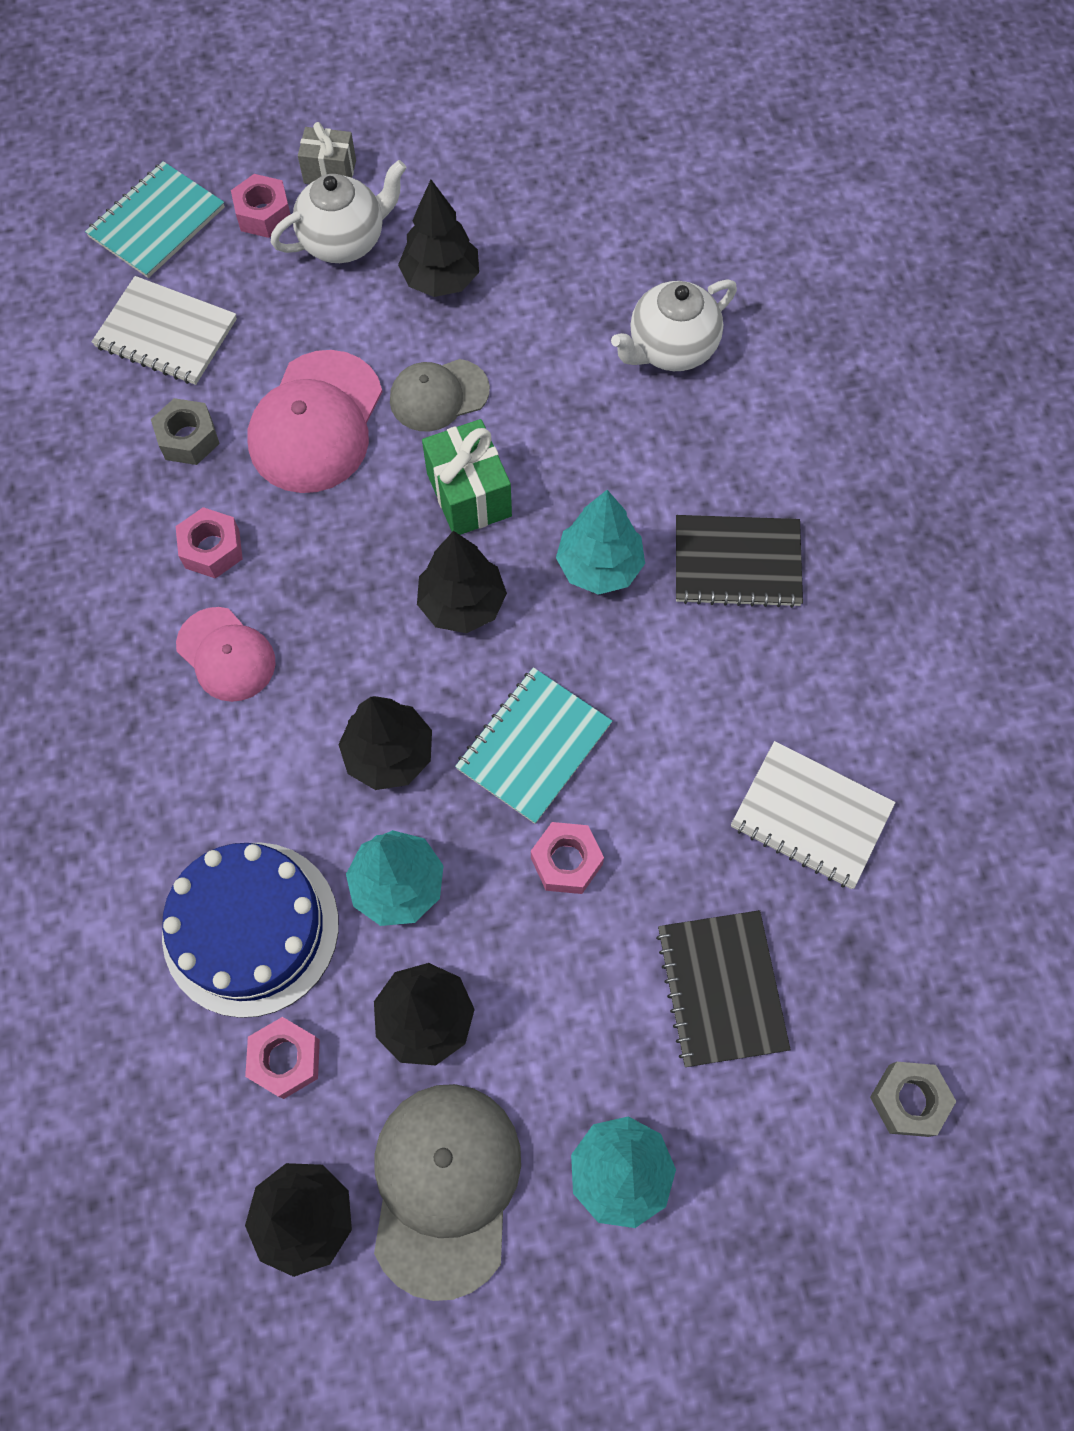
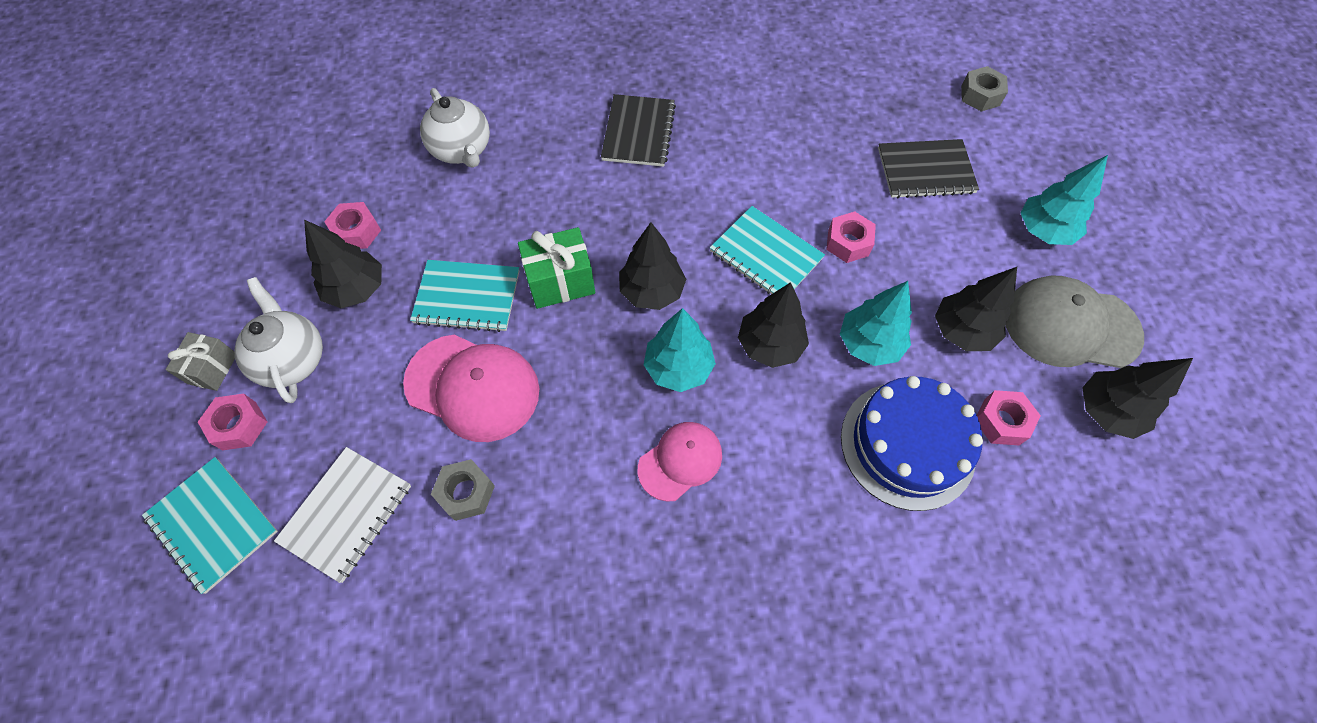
camera: 85 degrees left, 5 degrees down
(212, 549) = (580, 472): pink nut -> pink nut (357, 231)
(438, 395) = (467, 297): grey cap -> turquoise notebook
(599, 566) = (631, 206): turquoise tree -> turquoise tree (678, 368)
(811, 816) = (814, 116): white notebook -> none

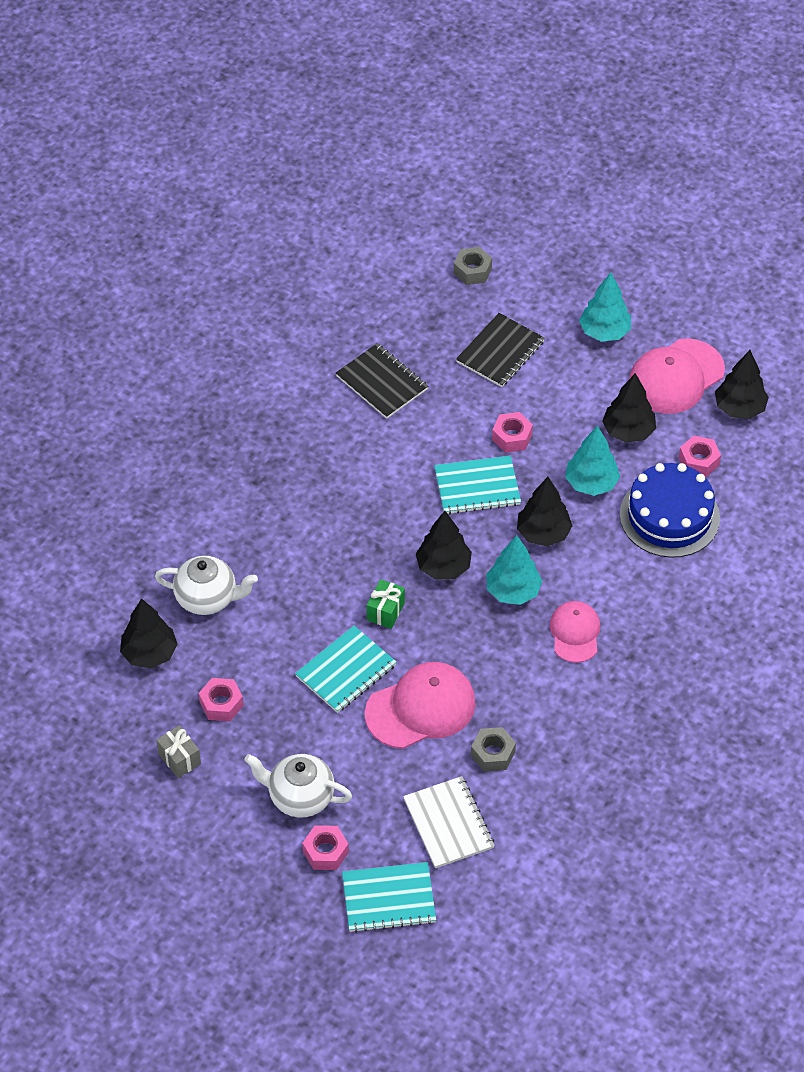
camera: 50 degrees left, 10 degrees down
(212, 369) = (262, 847): grey gift -> grey gift (179, 759)
(356, 289) = (275, 730): black tree -> black tree (149, 653)
(560, 282) = (386, 611): green gift -> green gift, size x0.66
(638, 132) = (301, 484): black notebook -> black notebook (381, 383)
(1070, 325) = (676, 377): grey cap -> pink cap

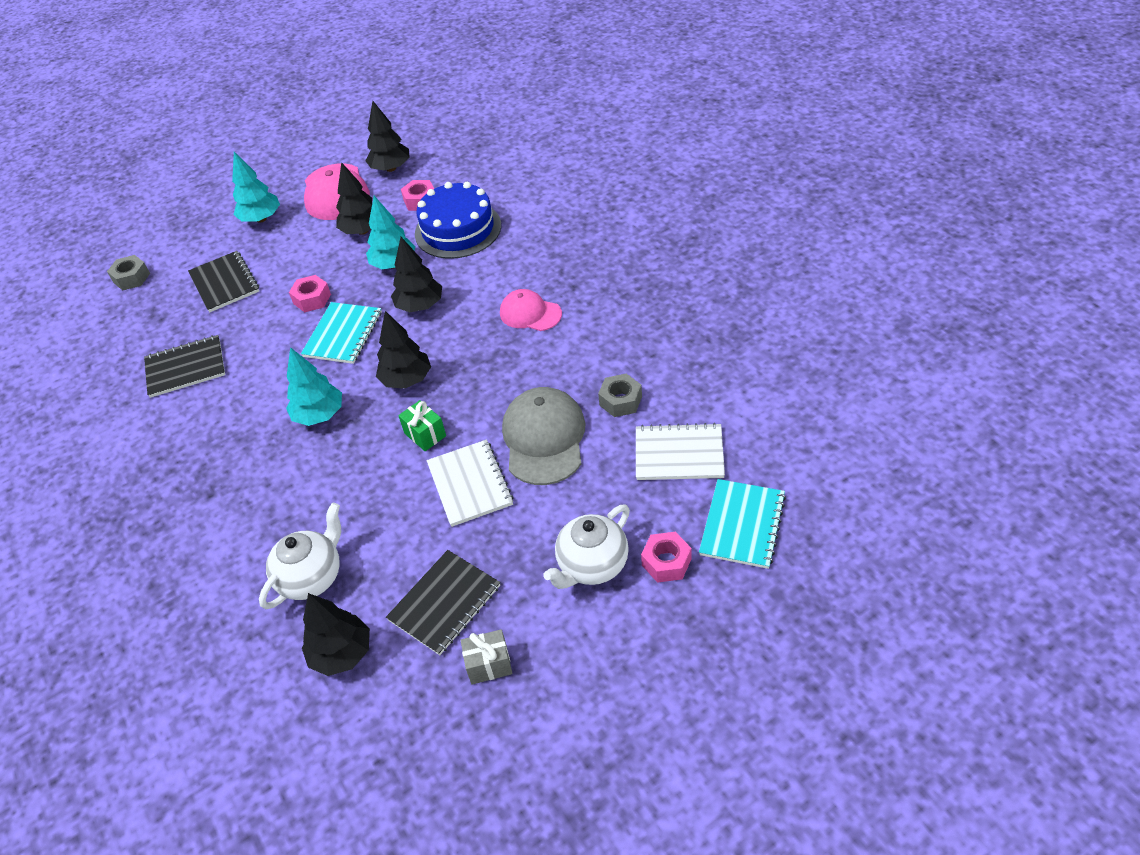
camera: 60 degrees left, 5 degrees down
(221, 704) = (444, 603): pink nut -> black notebook
(346, 671) = (470, 484): turquoise notebook -> white notebook
(421, 708) = (544, 438): pink cap -> grey cap
(513, 591) = (463, 341): turquoise tree -> turquoise tree (319, 415)

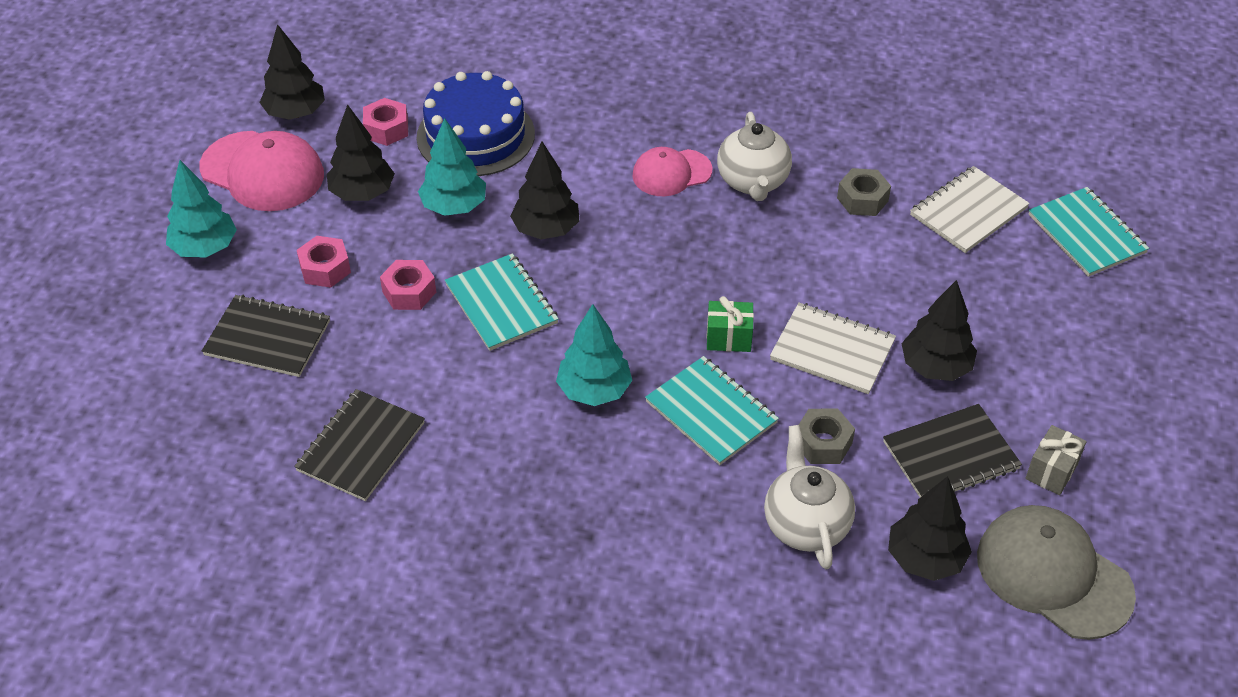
camera: 50 degrees left, 0 degrees up
(131, 278) = (122, 405): grey nut -> grey nut (823, 443)
(356, 472) = (711, 412): none -> turquoise notebook
(406, 380) = (637, 303): black tree -> black tree (935, 367)
(444, 603) = (950, 455): black notebook -> black notebook turned 75 degrees clockwise
(544, 438) = (842, 271): grey cap -> grey cap (1053, 575)
(592, 565) = (1022, 341): white teapot -> white teapot (753, 182)
(666, 562) = (1072, 299): pink nut -> pink nut (325, 269)

